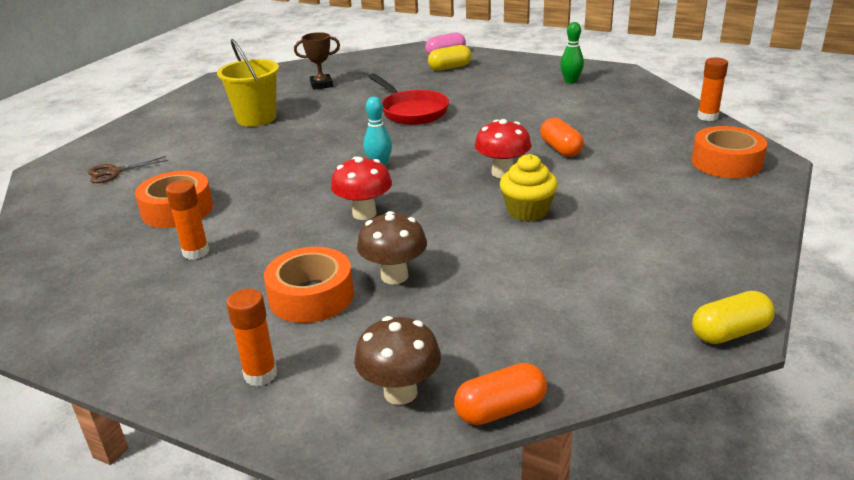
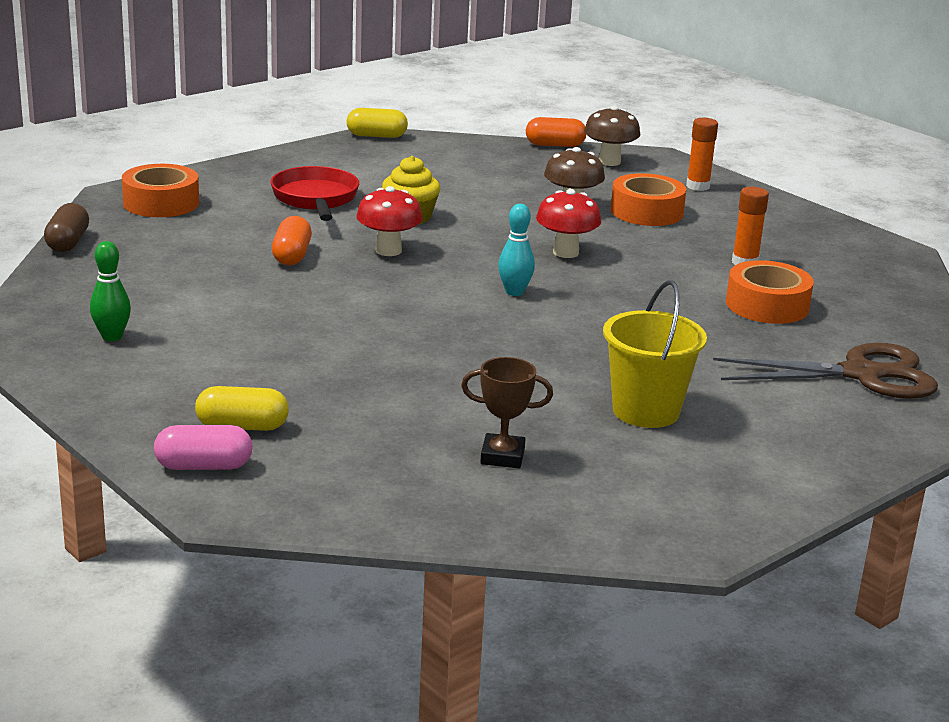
camera: 160 degrees left, 5 degrees down
(114, 172) = (861, 374): brown scissors -> brown scissors, size x1.98
(411, 111) = (403, 354): red pan -> red pan (315, 199)
(707, 117) = (67, 243): orange glue stick -> brown capsule

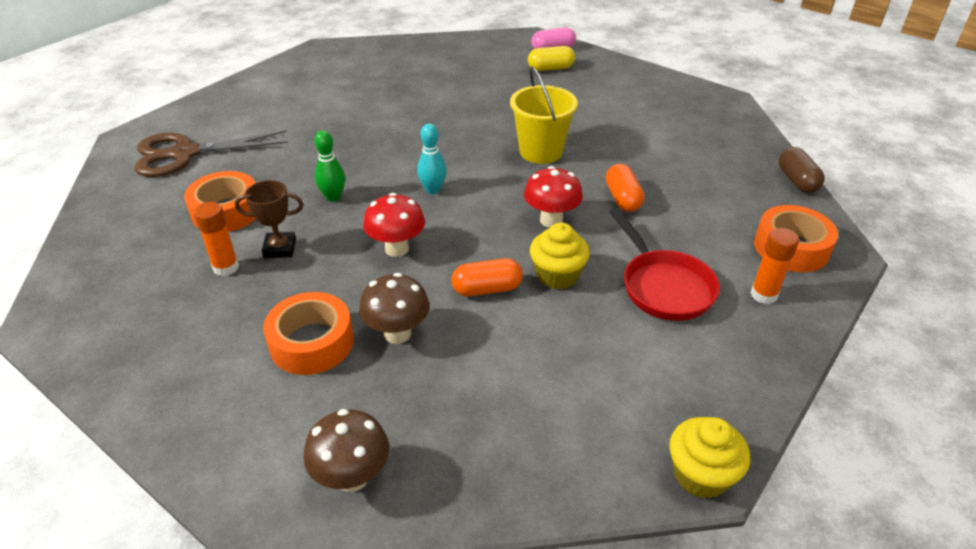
camera: 170 degrees right, 15 degrees up
(112, 337) = (669, 107): green bowling pin -> green bowling pin (333, 197)
(376, 136) = (701, 475): yellow capsule -> yellow cupcake
(502, 456) = (414, 72): brown trophy -> brown trophy (280, 248)
(555, 145) = (437, 519): orange capsule -> orange capsule (487, 289)
(646, 411) = (337, 107): yellow bucket -> yellow bucket (541, 152)
(698, 186) = (234, 427): orange glue stick -> orange glue stick (763, 295)

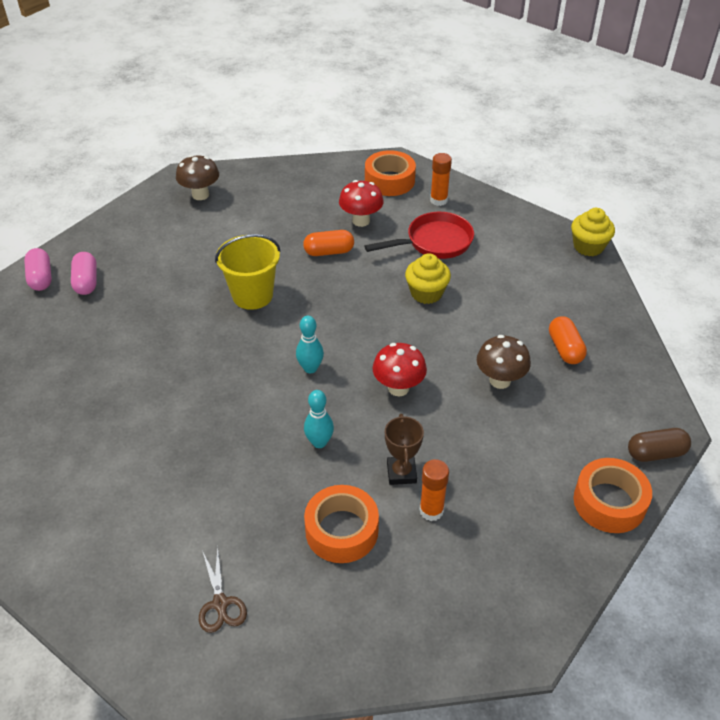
camera: 90 degrees left, 5 degrees up
(185, 154) = (220, 603): brown scissors -> brown scissors, size x0.51
(312, 343) = (517, 431): orange tape -> orange tape (609, 502)
(333, 197) = (319, 442): green bowling pin -> turquoise bowling pin
(352, 477) = (630, 394): brown mushroom -> brown mushroom (200, 195)
(487, 289) = (445, 331): orange capsule -> orange capsule (565, 349)
(550, 68) = (86, 282): yellow capsule -> pink capsule
(551, 220) = (358, 293): red mushroom -> red mushroom (361, 221)
(797, 181) = (309, 163): brown capsule -> brown capsule (655, 453)

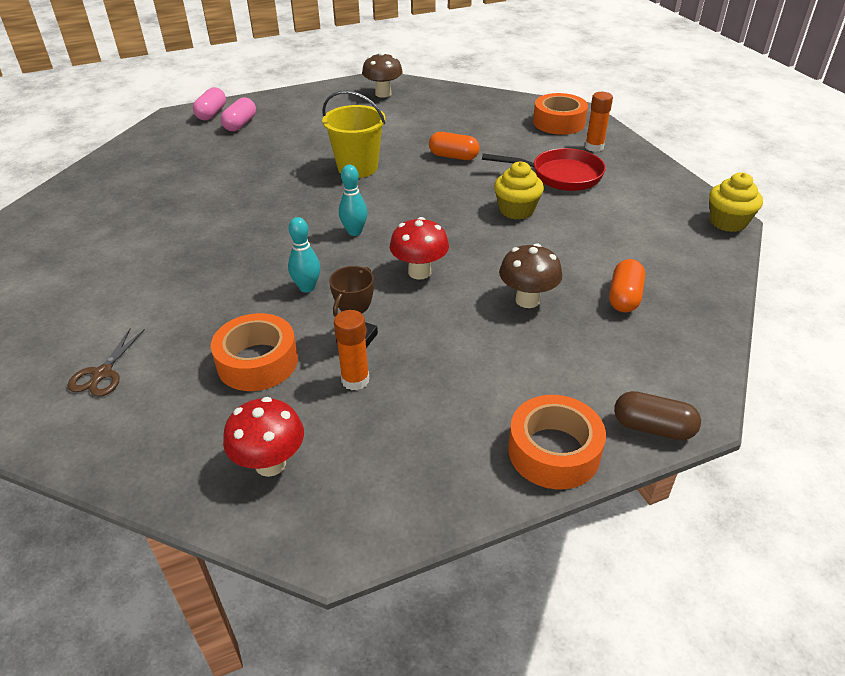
camera: 30 degrees right, 5 degrees down
(361, 221) = (504, 143): red mushroom -> red mushroom (270, 464)

